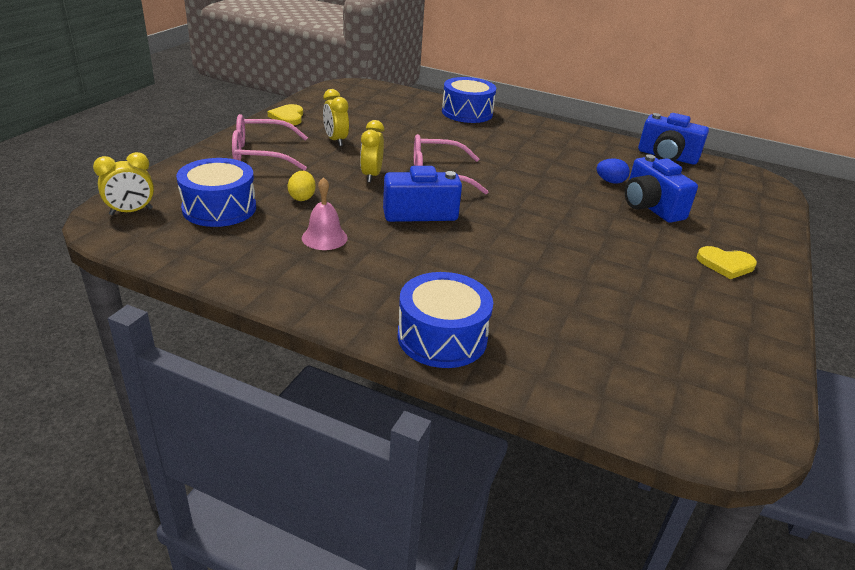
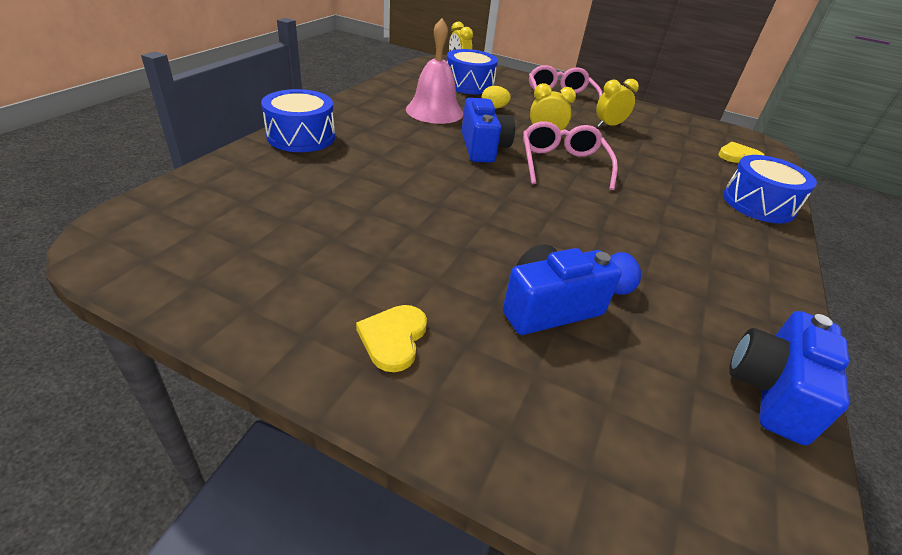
camera: 90 degrees right, 5 degrees up
(288, 117) = (643, 110): yellow heart -> yellow heart (738, 156)
(324, 237) = (434, 111): pink bell -> pink bell, size x1.69

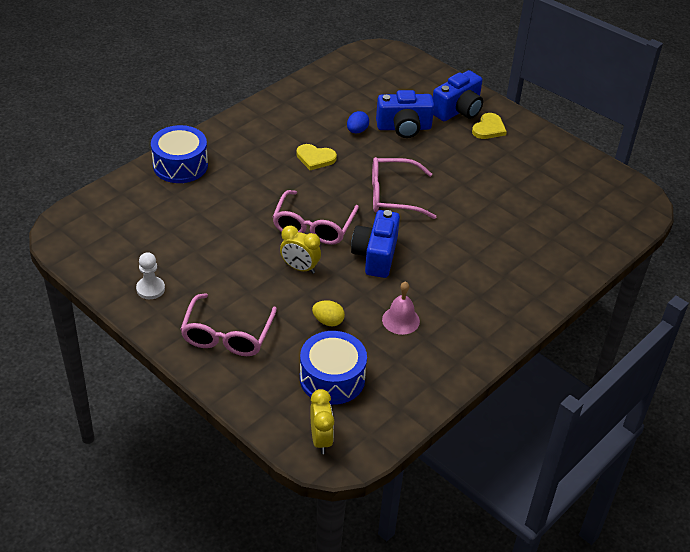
camera: 160 degrees left, 5 degrees up
(301, 137) = (539, 289): blue drum -> none
(434, 111) = (400, 320): pink bell -> pink bell, size x0.59
(500, 202) = (393, 196): none -> pink glasses
(609, 126) = (213, 275): yellow clock -> none
(643, 116) = (150, 289): none -> white pawn
(738, 156) = (119, 215): yellow heart -> yellow heart (315, 158)
(771, 391) = (323, 80): blue camera -> blue camera (458, 110)

